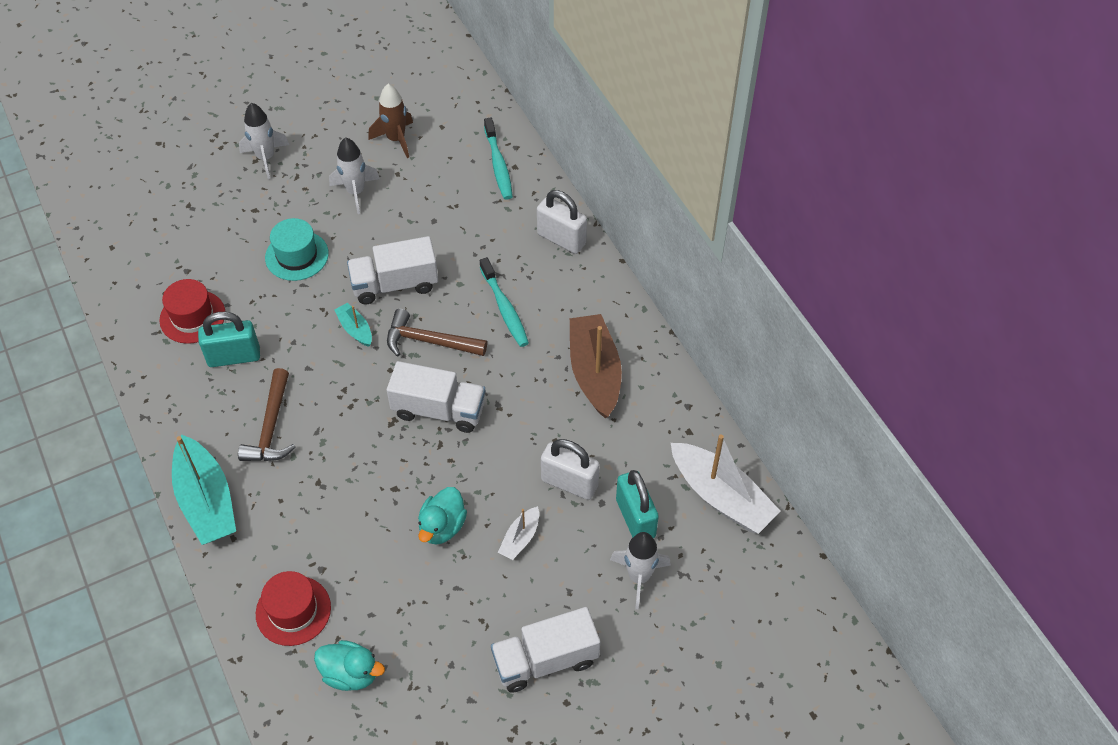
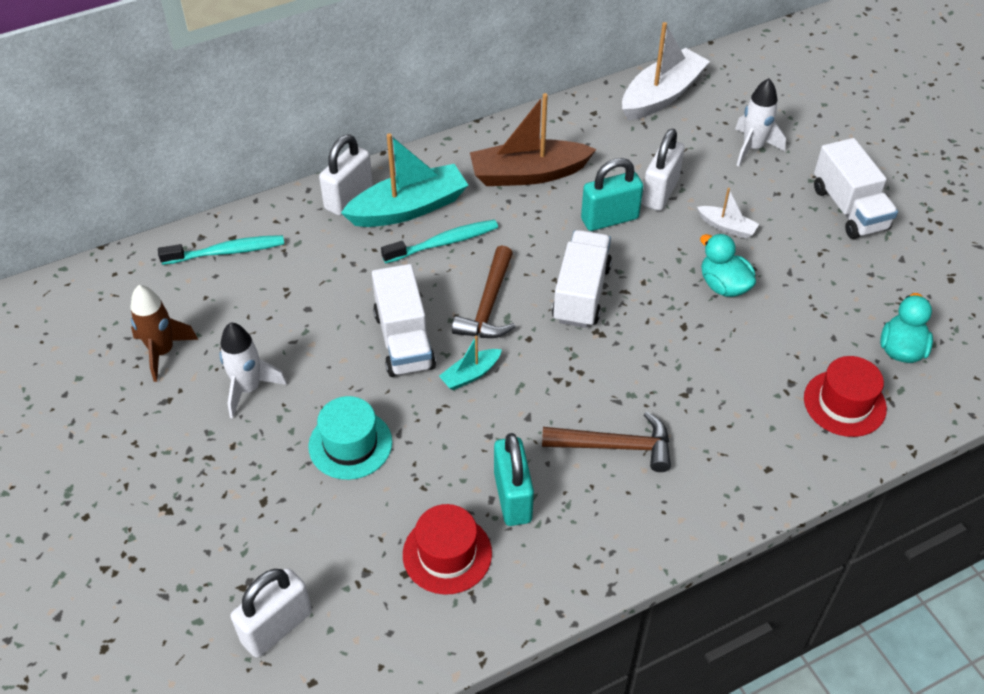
camera: 90 degrees left, 5 degrees down
(155, 225) = (276, 627): none -> white padlock
(206, 501) = (724, 501): turquoise boat -> turquoise boat (409, 208)
(266, 158) = (166, 497): white rocket -> none
(442, 526) = (723, 285): turquoise duck -> turquoise duck turned 150 degrees counterclockwise
(635, 518) = (692, 149): turquoise padlock -> turquoise padlock (609, 219)

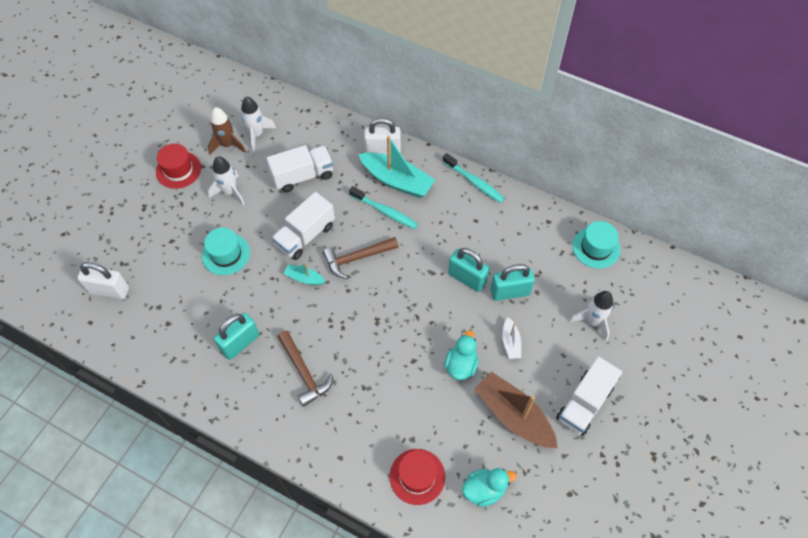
camera: 55 degrees right, 10 degrees up
(181, 311) = (256, 134): none -> white rocket
(227, 252) = (306, 126): turquoise toothbrush -> turquoise toothbrush (474, 182)
(447, 554) = (189, 334): red hat -> red hat (178, 170)
(528, 174) = (469, 219): brown boat -> brown boat (513, 415)
(581, 293) = (398, 296): white truck -> white truck (303, 176)
(660, 192) = (510, 292): white padlock -> turquoise padlock
(662, 95) = (596, 247): white boat -> turquoise hat

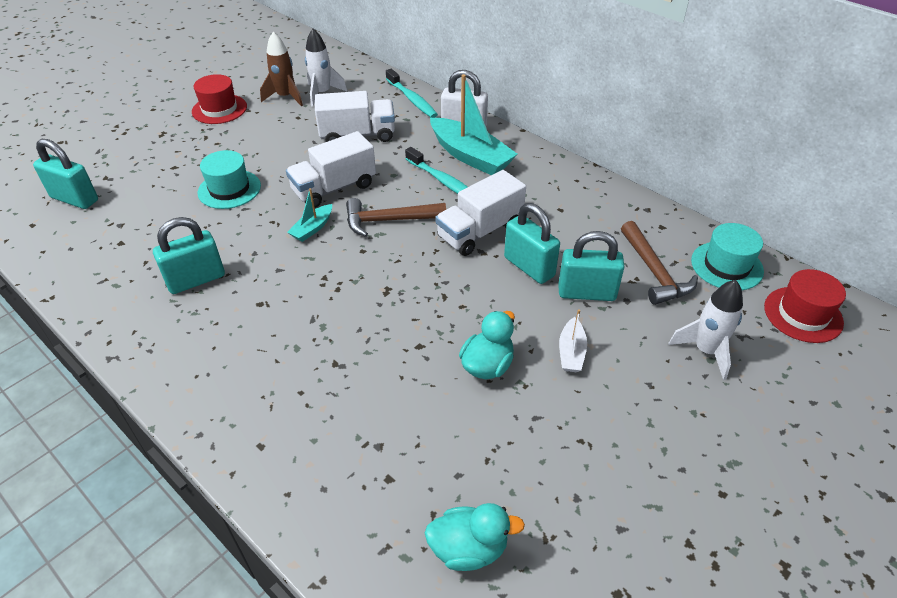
camera: 15 degrees right, 15 degrees down
(109, 290) = (75, 199): white padlock -> turquoise padlock
(230, 192) = (266, 136): white rocket -> none
(304, 278) = (312, 228): turquoise boat -> turquoise boat turned 90 degrees counterclockwise
(304, 372) = (261, 328): brown hammer -> brown hammer (654, 272)
(417, 476) = (366, 501): red hat -> red hat (803, 314)
(474, 182) = (570, 172): turquoise toothbrush -> turquoise toothbrush (412, 99)
(513, 415) = (549, 449): brown boat -> none
(584, 403) = (672, 458): white truck -> white truck (480, 232)

